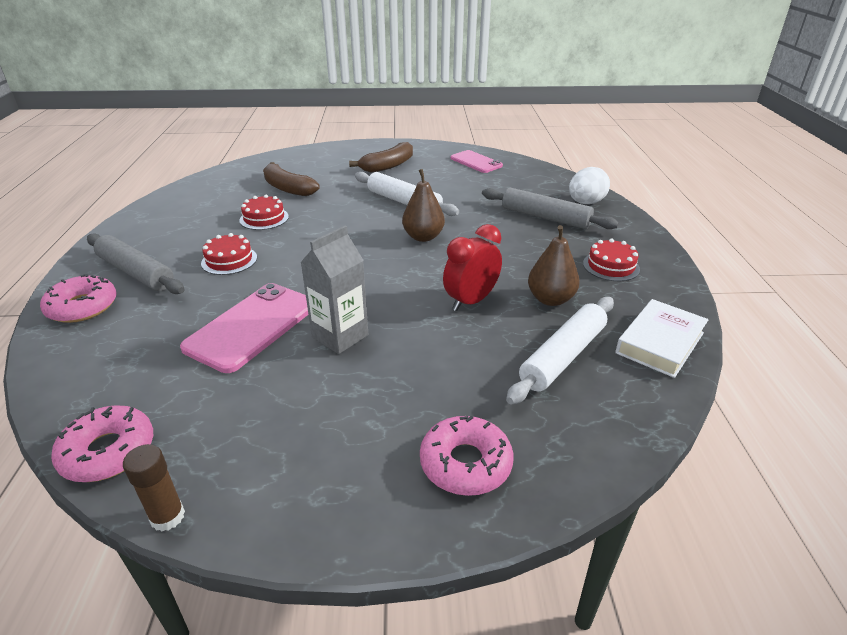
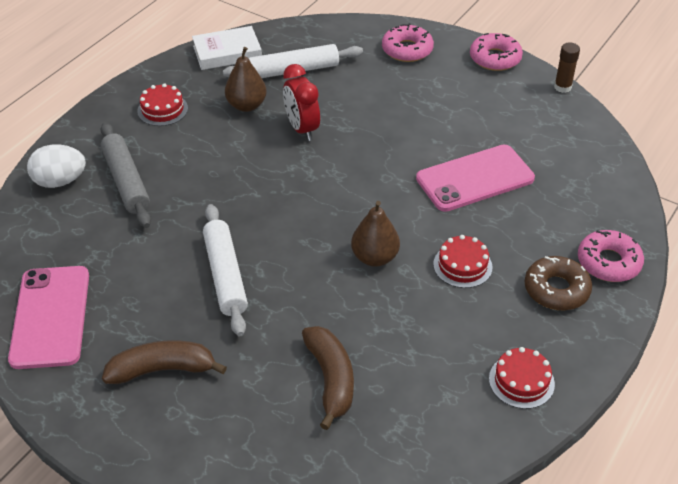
camera: 145 degrees left, 10 degrees up
(108, 451) = (590, 130): pink donut -> pink donut (495, 58)
(136, 272) = (556, 289): grey rolling pin -> brown donut
(264, 218) = (395, 322): red cake -> red cake (521, 381)
(340, 336) = (417, 143): grey carton -> none
(423, 237) = (264, 210): brown pear -> brown pear (374, 257)
(470, 301) = (302, 129): red clock -> red clock turned 75 degrees clockwise
(476, 162) = (50, 317): pink phone -> pink phone, size x1.57

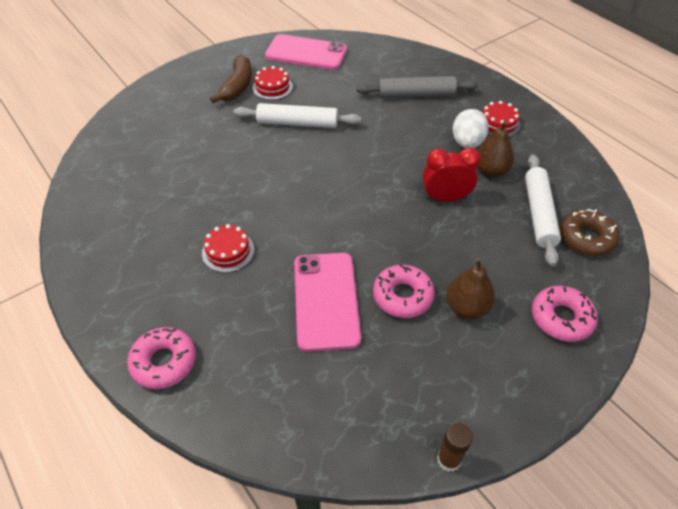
camera: 110 degrees right, 5 degrees up
(60, 181) = (428, 67): white egg -> white egg (467, 143)
(227, 53) = (577, 175): white book -> none
(331, 380) = (178, 150): brown banana -> none
(374, 257) = (269, 201): brown pear -> brown pear (467, 307)
(495, 58) = (528, 405): pink donut -> pink donut (402, 296)
(521, 381) = (101, 245): red cake -> red cake (272, 87)
(556, 289) = (162, 305): brown donut -> brown donut (586, 238)

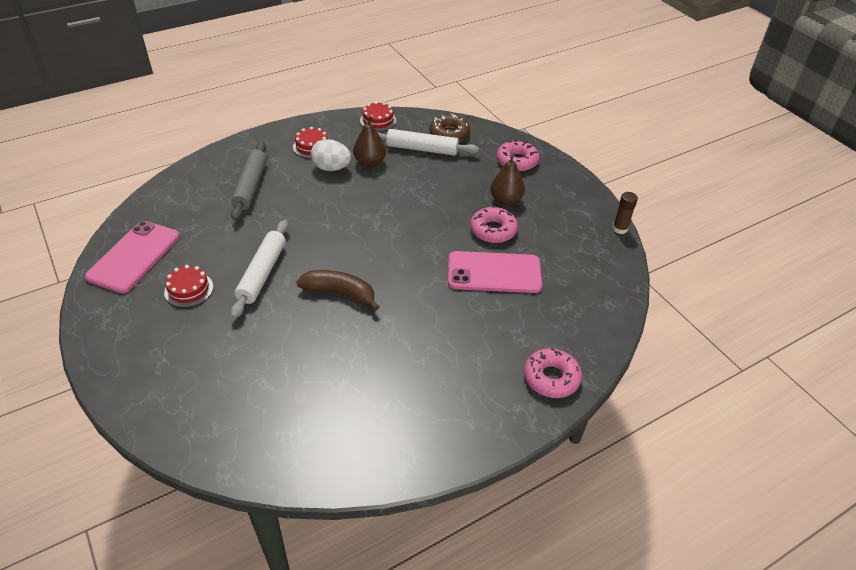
camera: 85 degrees left, 5 degrees down
(228, 251) = (433, 333): red cake -> red cake (378, 120)
(237, 86) = (172, 320): brown banana -> brown banana (340, 293)
(445, 198) = (395, 191): red clock -> none

